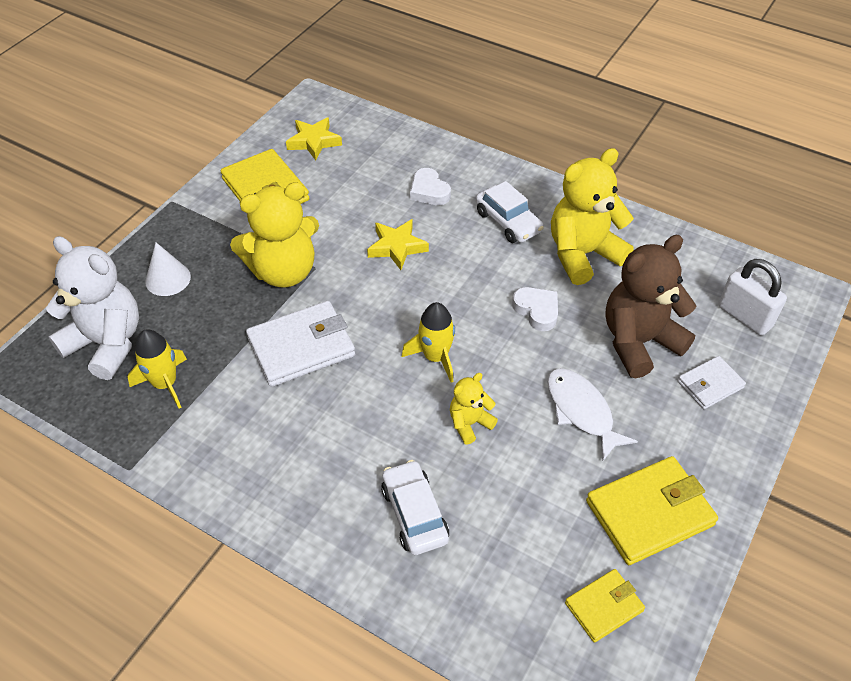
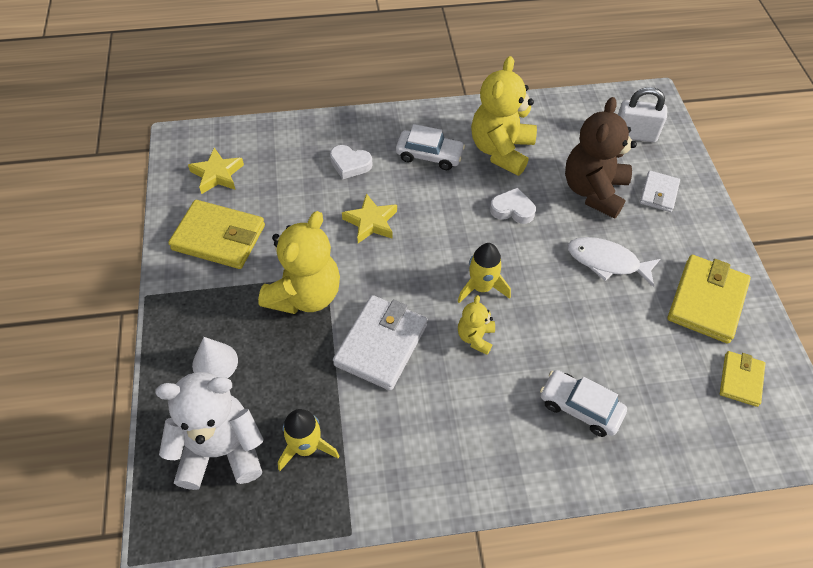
camera: 40 degrees left, 5 degrees up
(469, 423) = (550, 319): yellow teddy bear -> yellow teddy bear (475, 337)

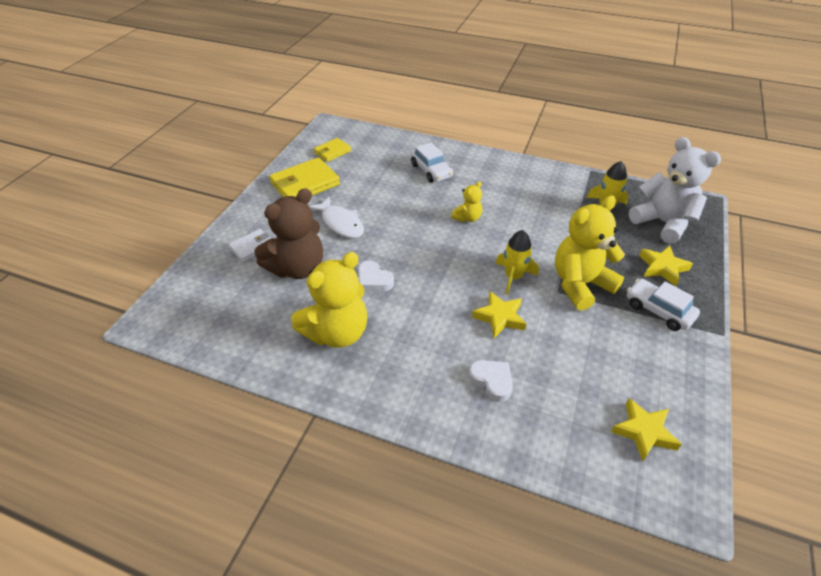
camera: 150 degrees left, 10 degrees down
(215, 362) = (662, 267): white cone -> yellow star
(219, 237) = (649, 359): yellow wallet -> none
(221, 450) = (662, 223): white teddy bear -> white teddy bear turned 150 degrees counterclockwise
(381, 344) = (534, 236): white wallet -> none
(429, 155) = (407, 356): white car -> white car (658, 310)
(481, 287) = (441, 241): yellow rocket -> yellow rocket (513, 277)
(634, 135) = (209, 296): white padlock -> none

